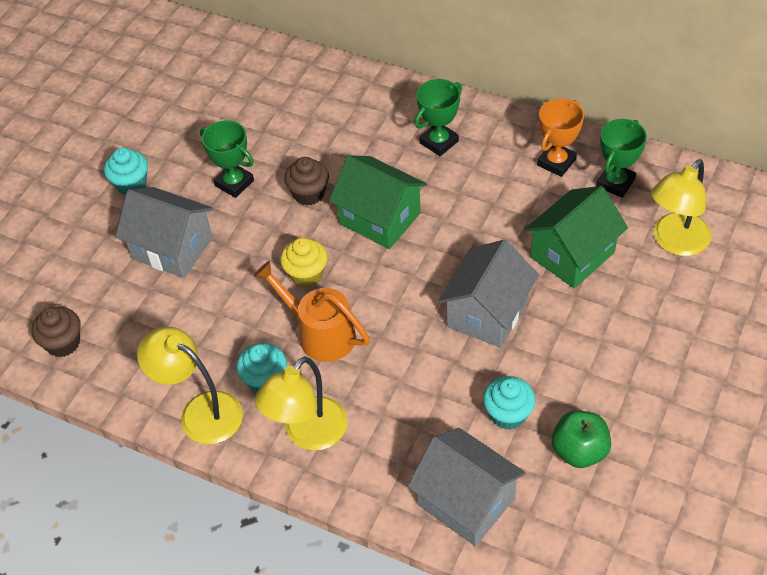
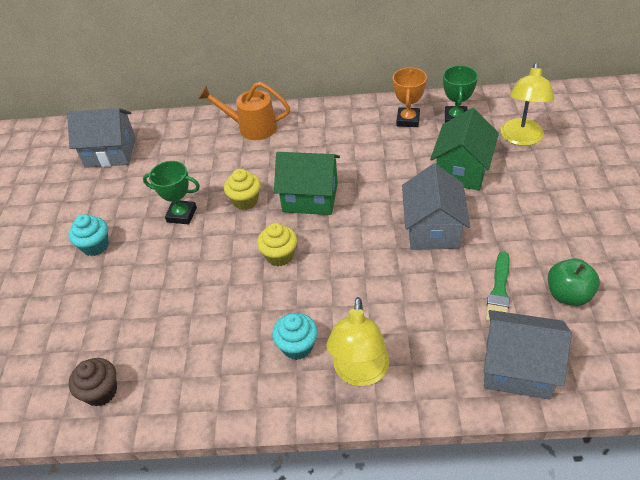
camera: 25 degrees left, 5 degrees down
(172, 248) = (158, 279): grey house -> grey house (110, 153)
(200, 411) = (258, 395): yellow lamp -> none
(309, 193) = (245, 201): brown cupcake -> yellow cupcake
(319, 333) = (317, 293): orange watering can -> orange watering can (251, 127)
(439, 142) = (319, 135): green trophy -> none
(508, 414) = (499, 291): turquoise cupcake -> green brush

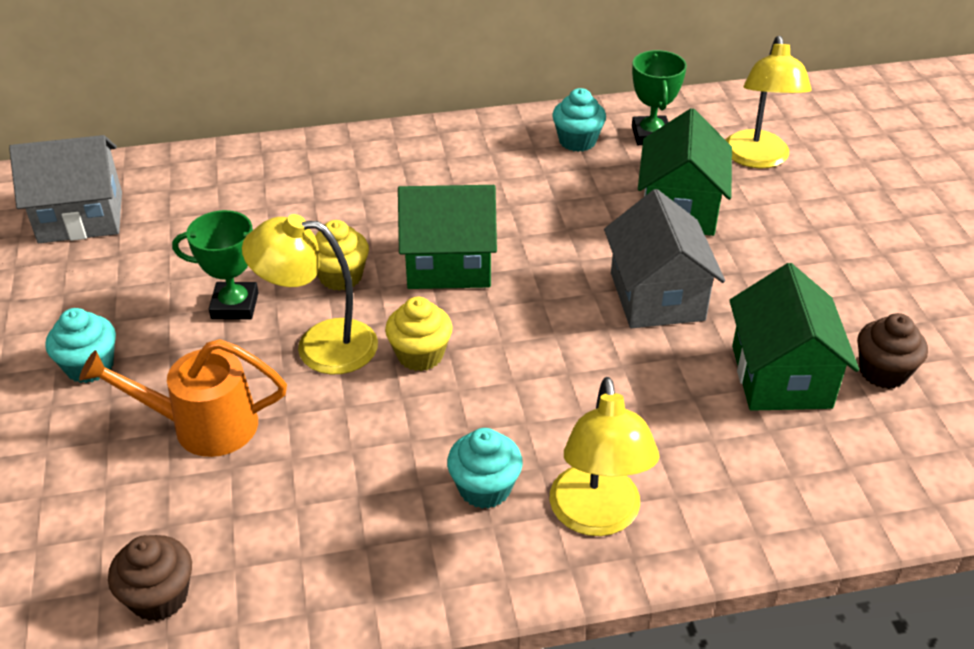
camera: 15 degrees left, 5 degrees down
(223, 244) = (320, 345): none -> yellow lamp
(251, 127) = (322, 165): orange watering can -> orange watering can (201, 426)
(408, 120) = (577, 141): orange trophy -> turquoise cupcake
(499, 291) = (781, 376): green brush -> green house
(518, 368) = (837, 483): grey house -> none
(568, 295) = (883, 372): green apple -> brown cupcake

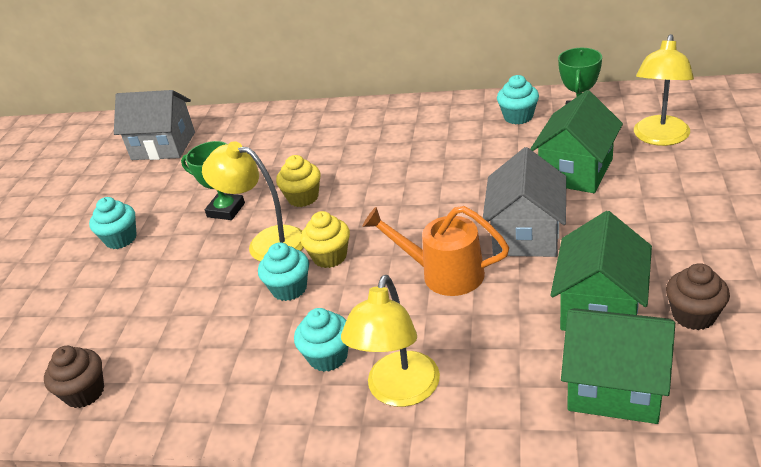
camera: 25 degrees right, 5 degrees down
(201, 426) = (166, 285): orange watering can -> orange watering can (443, 274)
(386, 406) = (289, 288): none -> turquoise cupcake
(449, 264) = (381, 196): green house -> green house (615, 387)

